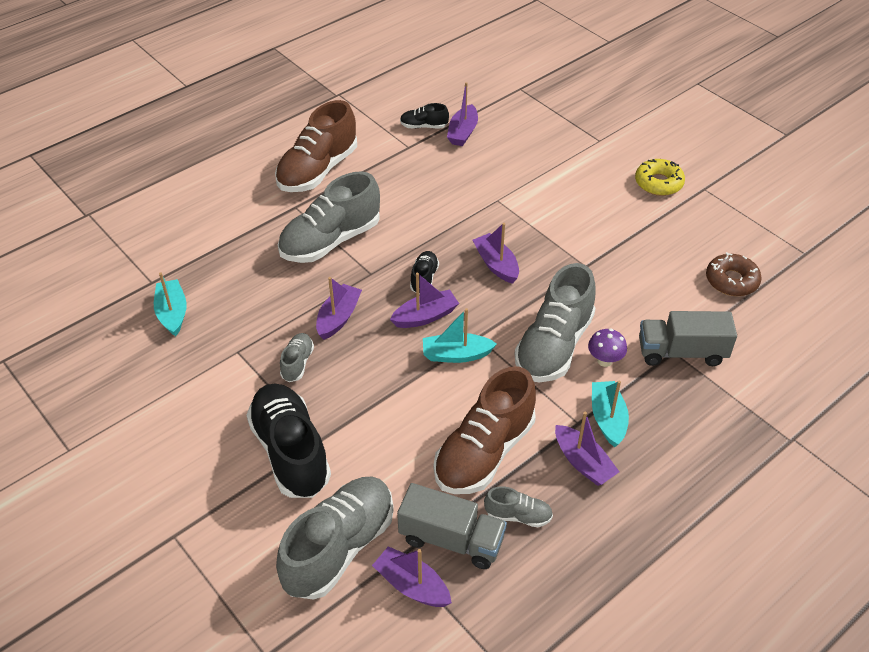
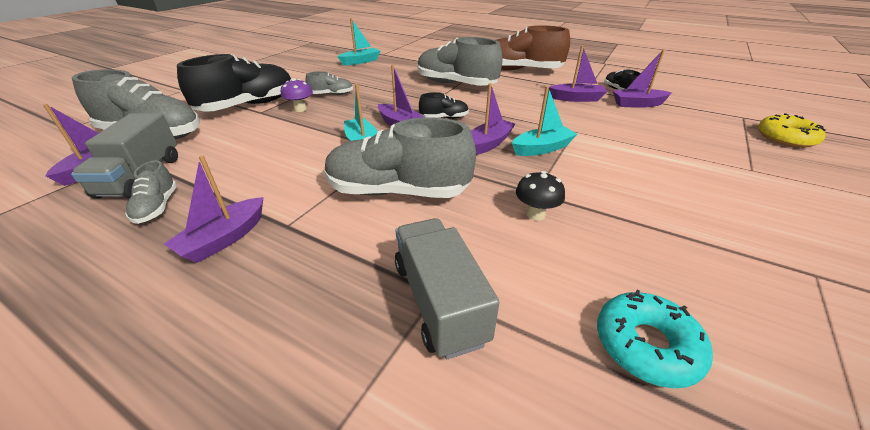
camera: 70 degrees right, 10 degrees down
(338, 318) = (381, 98): purple boat -> purple boat (576, 99)
(484, 452) = (244, 176): brown shoe -> none
(604, 360) = (391, 230): purple mushroom -> purple mushroom (300, 109)
(607, 418) = (295, 247): turquoise boat -> turquoise boat (542, 148)
(612, 277) = (535, 214): none -> black mushroom
(658, 183) = (753, 226): yellow donut -> yellow donut (785, 138)
(731, 281) = (646, 345): brown donut -> turquoise donut

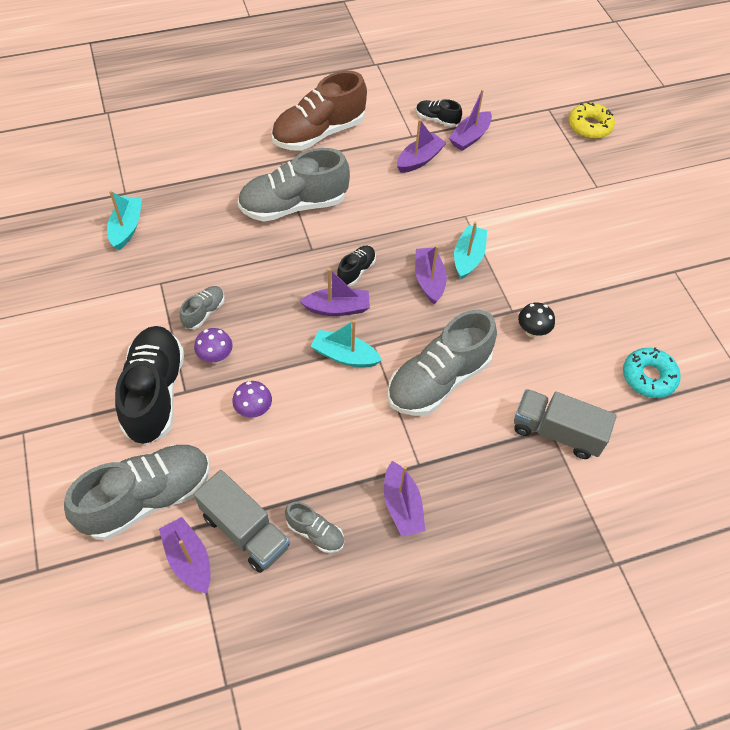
camera: 50 degrees left, 20 degrees up
(268, 135) = (254, 410): none -> purple mushroom

